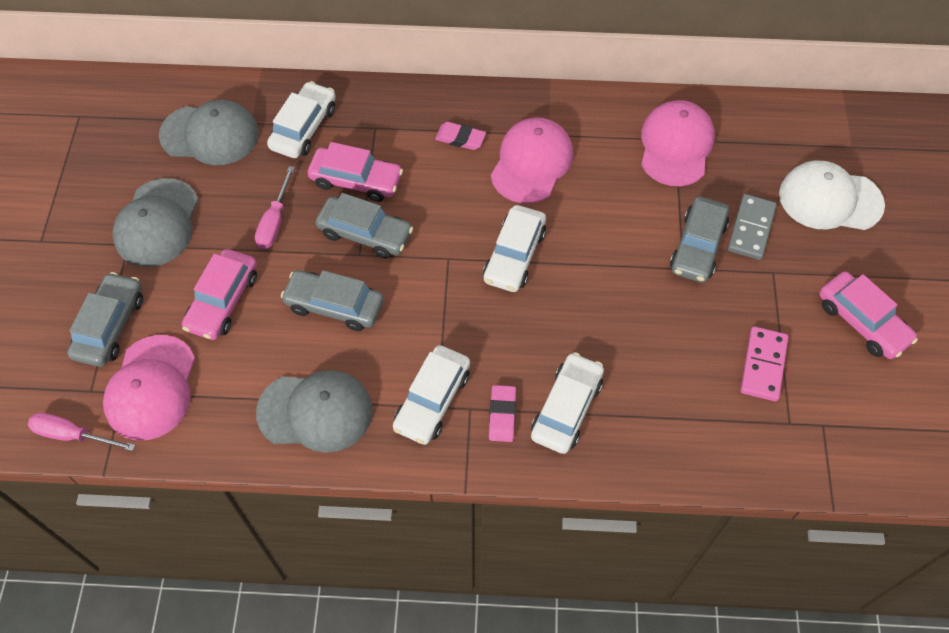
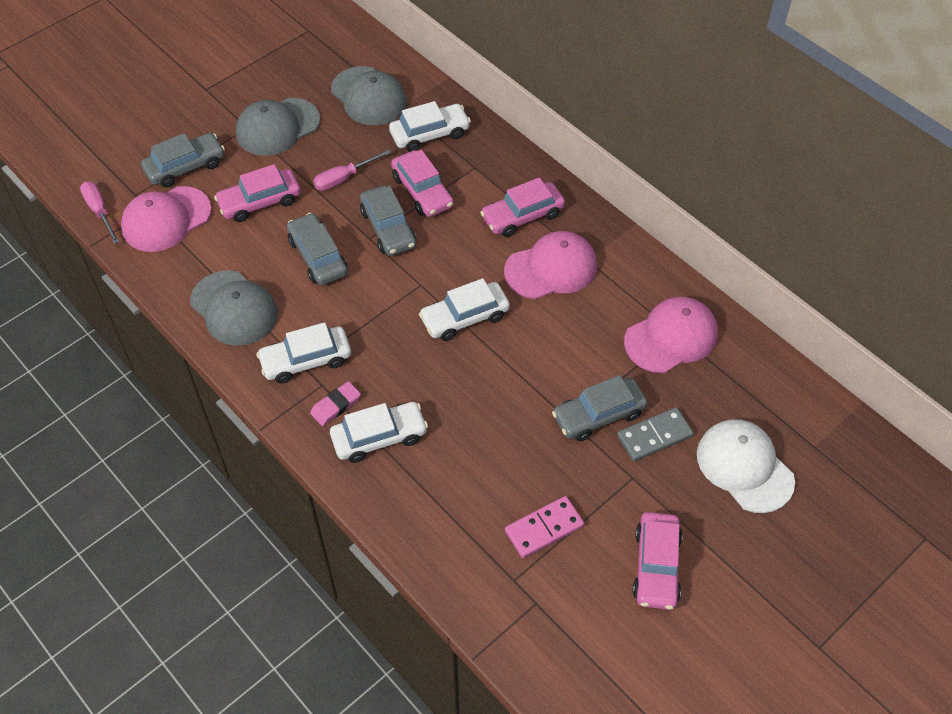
camera: 45 degrees right, 5 degrees down
(460, 138) = (522, 216): pink eraser -> pink car

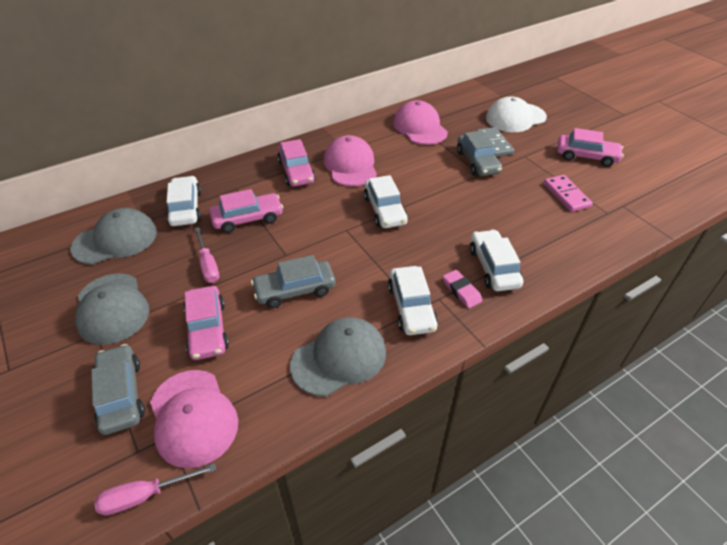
camera: 80 degrees left, 10 degrees down
(388, 228) = (279, 242): grey car -> none

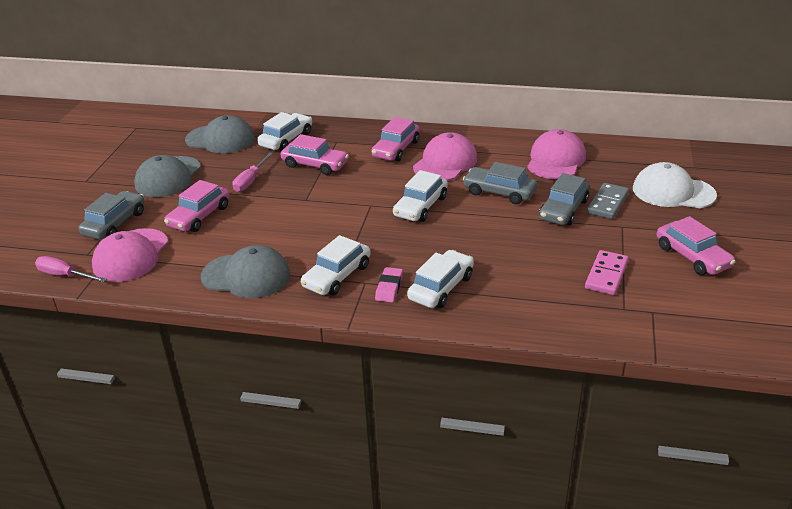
camera: 45 degrees right, 10 degrees down
(295, 290) = (279, 223): grey car -> grey car (499, 192)

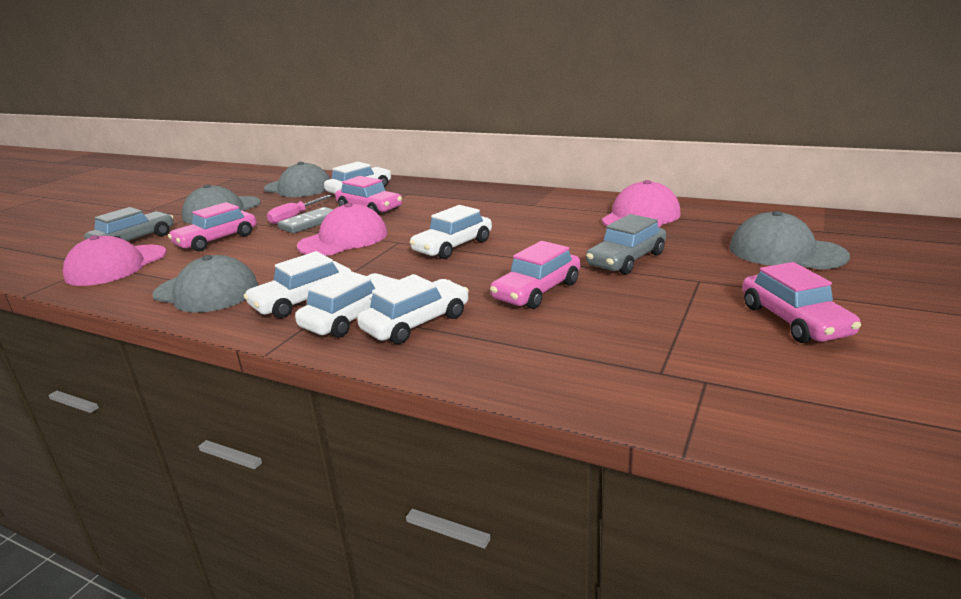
camera: 15 degrees right, 10 degrees down
(64, 275) = (37, 276): pink screwdriver -> none
(389, 287) = (352, 317): pink eraser -> white car
(396, 149) = (463, 201): pink car -> pink car (537, 291)
(445, 163) = (508, 213): pink cap -> pink cap (343, 239)
(499, 192) = (554, 240): grey car -> none
(606, 275) = (651, 330): pink domino -> none
(607, 203) = (689, 257): grey domino -> grey domino (310, 223)
(673, 192) = (786, 252): white cap -> grey cap

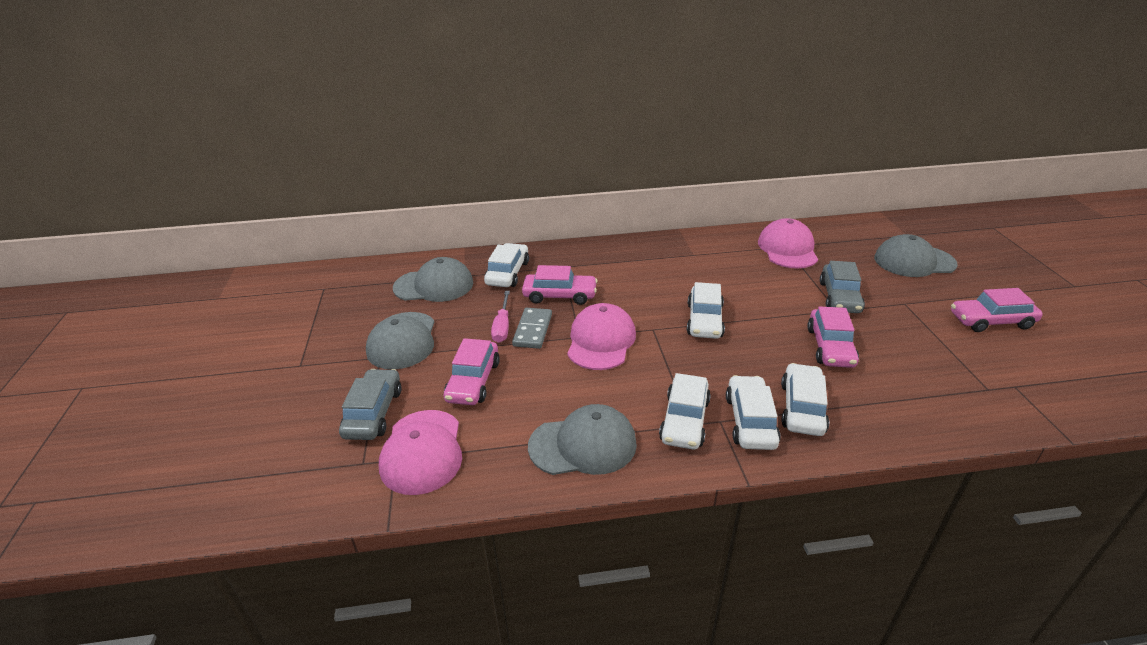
camera: 35 degrees left, 10 degrees up
(794, 320) = (991, 321): pink car -> pink car turned 135 degrees clockwise

